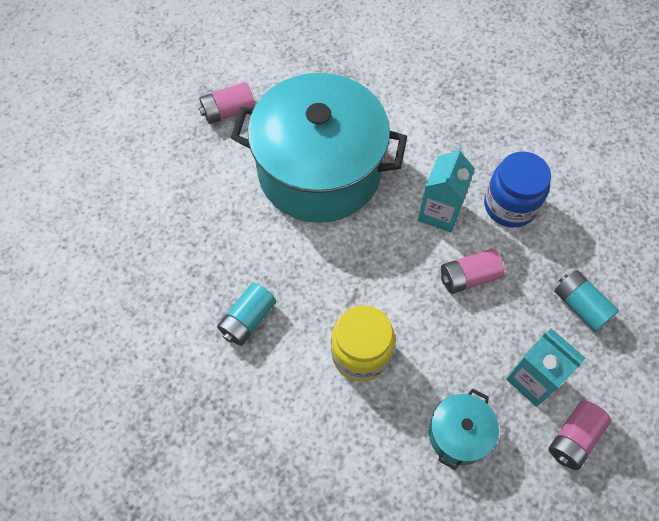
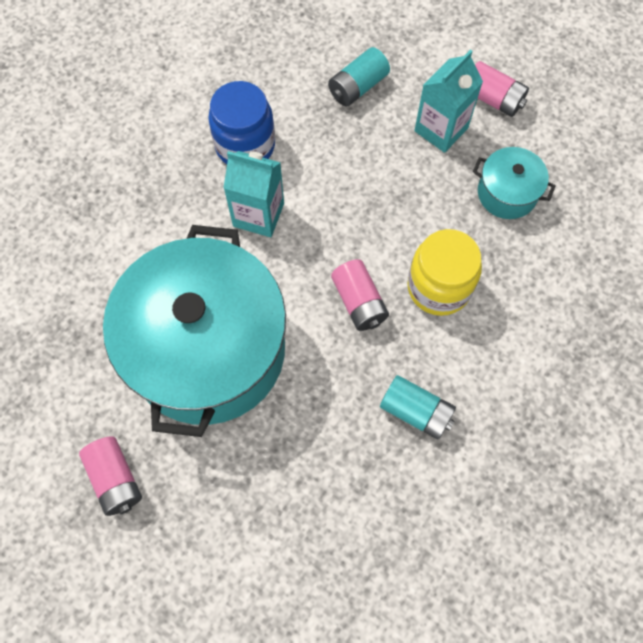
camera: 95 degrees left, 5 degrees up
(468, 277) = (337, 185): pink battery -> pink battery (359, 302)

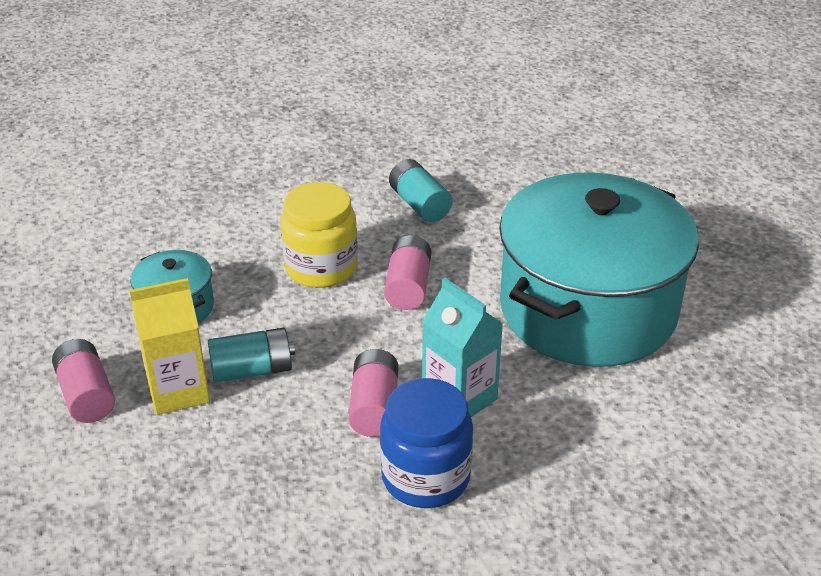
camera: 150 degrees left, 30 degrees down
(115, 479) = (723, 259): pink battery -> pink battery (374, 407)
(357, 87) = (227, 482): turquoise battery -> turquoise battery (252, 370)
(441, 129) = (178, 391): turquoise carton -> yellow carton

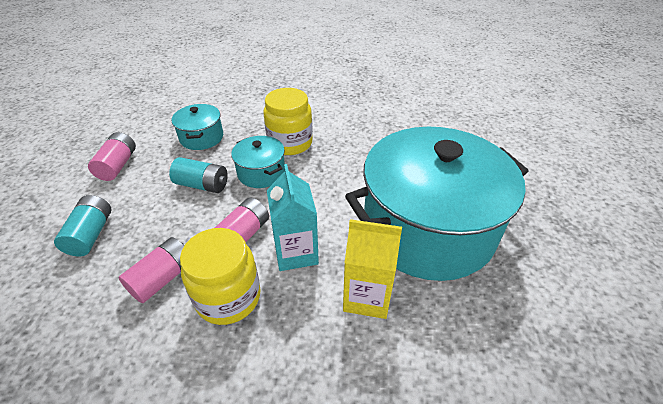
camera: 30 degrees right, 5 degrees up
(178, 391) = (157, 181): yellow carton -> yellow carton (367, 296)
(320, 322) = (261, 173): none -> turquoise pot
(408, 286) = (327, 171): pink battery -> pink battery (163, 278)
(419, 204) = (374, 127): turquoise battery -> turquoise battery (91, 234)
(425, 477) = (228, 297): blue jar -> yellow jar

